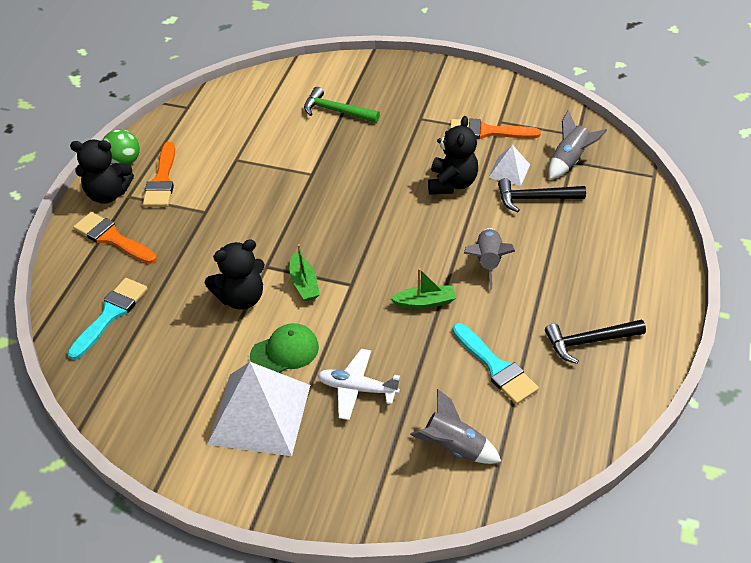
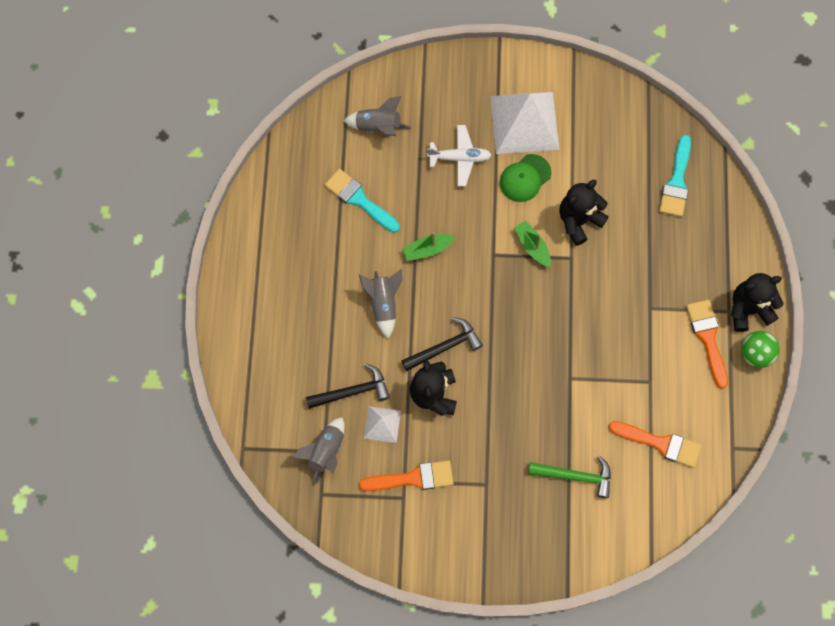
camera: 165 degrees right, 25 degrees up
(112, 238) = (717, 259): orange brush -> orange brush (660, 443)
(589, 341) = (290, 239): black hammer -> black hammer (445, 347)

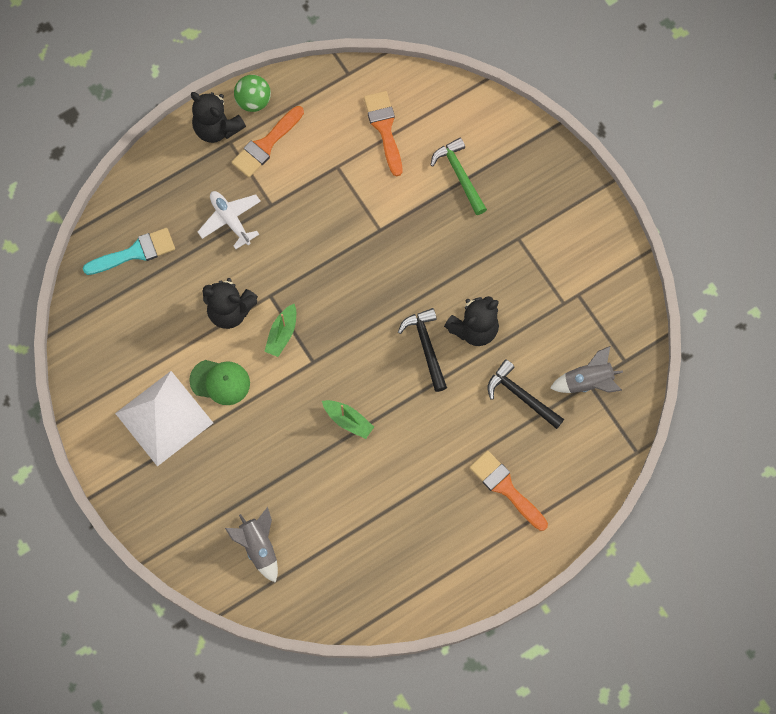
camera: 125 degrees left, 0 degrees up
(359, 199) = (343, 513): turquoise brush -> none
(382, 424) = (530, 352): white pyramid -> none
(383, 304) = (425, 424): grey rocket -> none
(413, 478) = (556, 298): orange brush -> orange brush (505, 488)
(445, 347) = (426, 346): black hammer -> black hammer turned 45 degrees clockwise
(459, 158) = (239, 452): white plane -> white plane (230, 220)

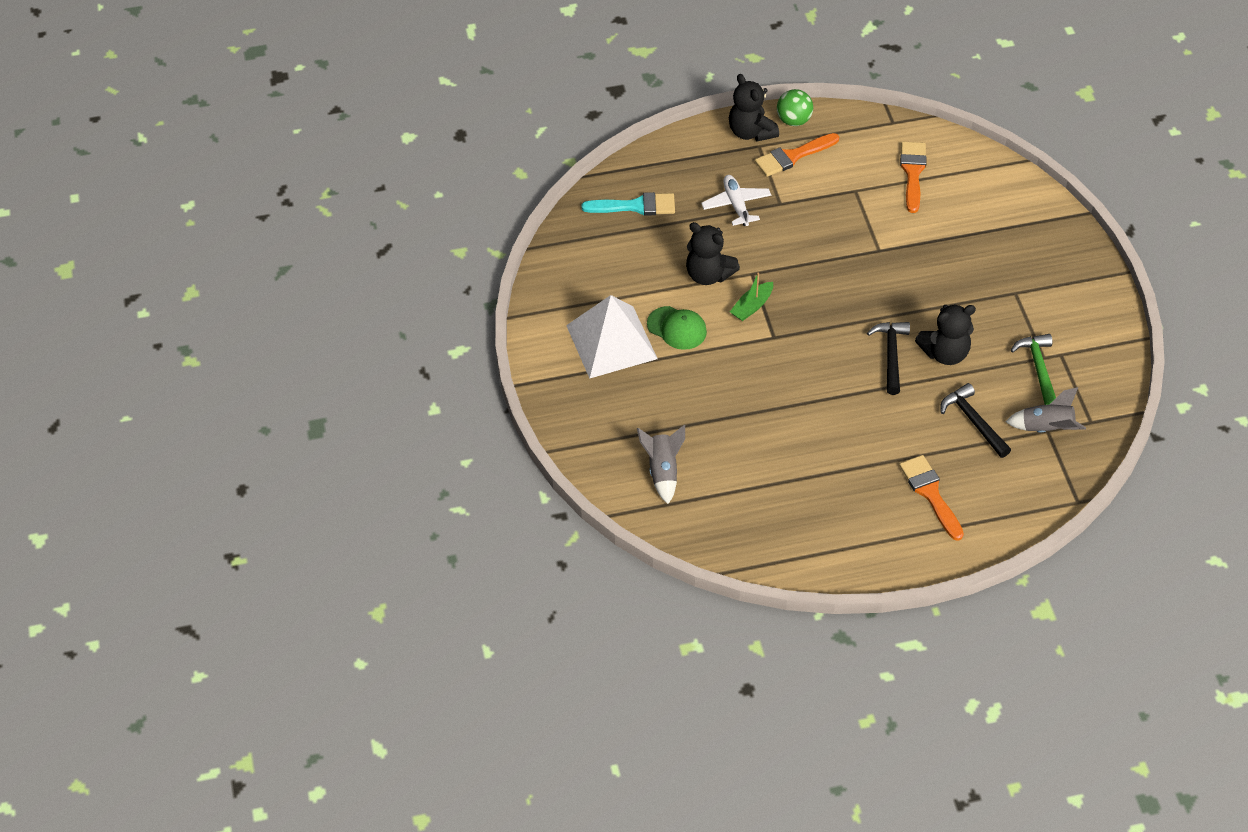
camera: 20 degrees right, 20 degrees down
(348, 420) = (790, 393): green boat -> none
(459, 175) = (974, 228): green hammer -> green hammer (1038, 369)

